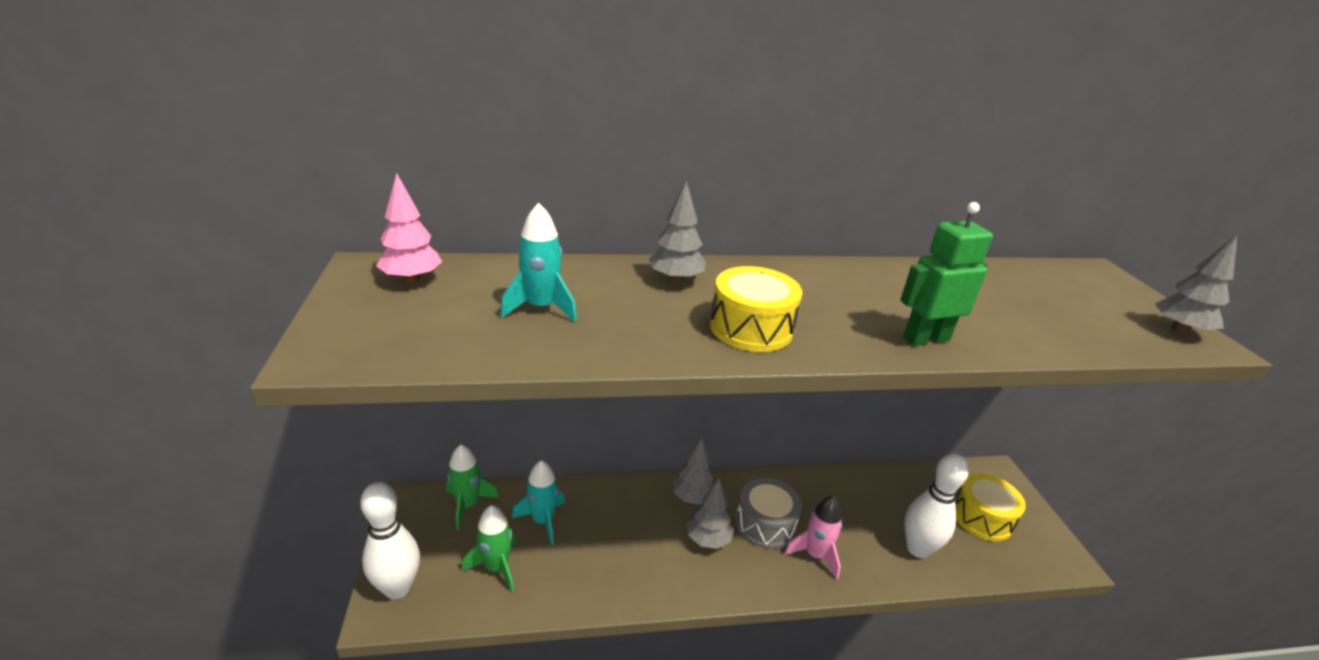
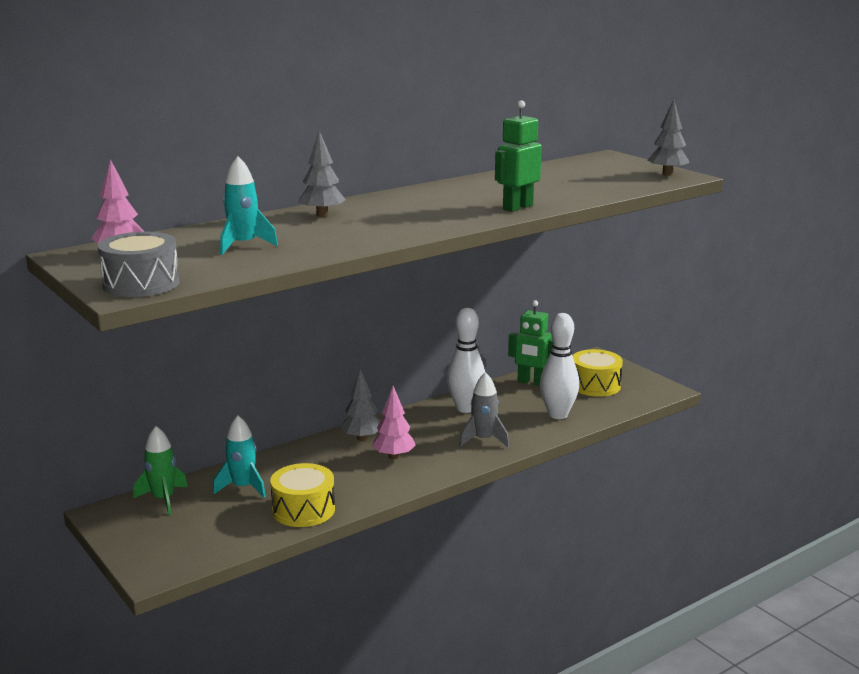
camera: 25 degrees left, 10 degrees down
(398, 588) = (152, 558): white bowling pin -> white bowling pin (465, 408)
(496, 567) = (228, 522): green rocket -> none
(708, 539) = (394, 456): grey tree -> pink tree
(751, 328) = (401, 225): yellow drum -> yellow drum (303, 510)
(765, 524) = (433, 435): grey drum -> grey drum (141, 284)
(815, 555) = (483, 440): pink rocket -> grey rocket
(909, 484) = (531, 382): none -> green robot

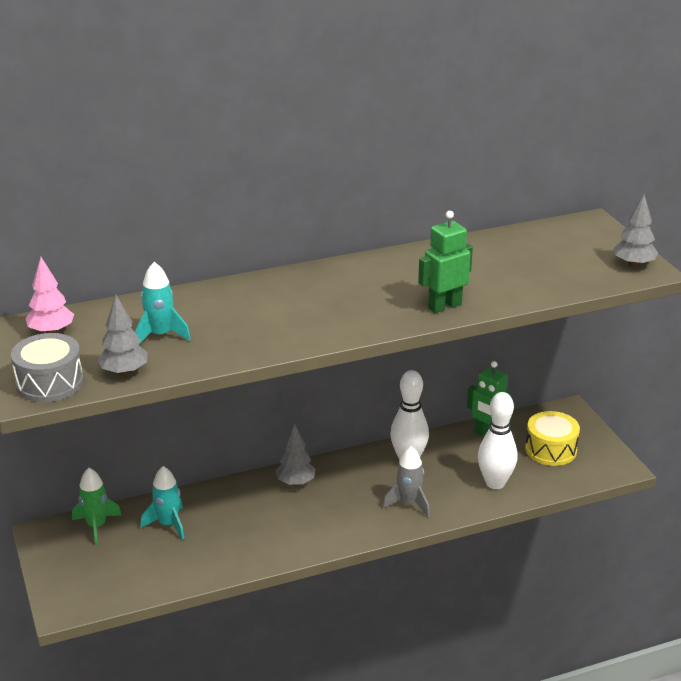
camera: 15 degrees right, 10 degrees up
(303, 510) = (211, 561): yellow drum -> none
(322, 215) = (253, 294): grey tree -> grey tree (124, 372)
(394, 456) = (316, 510): pink tree -> none

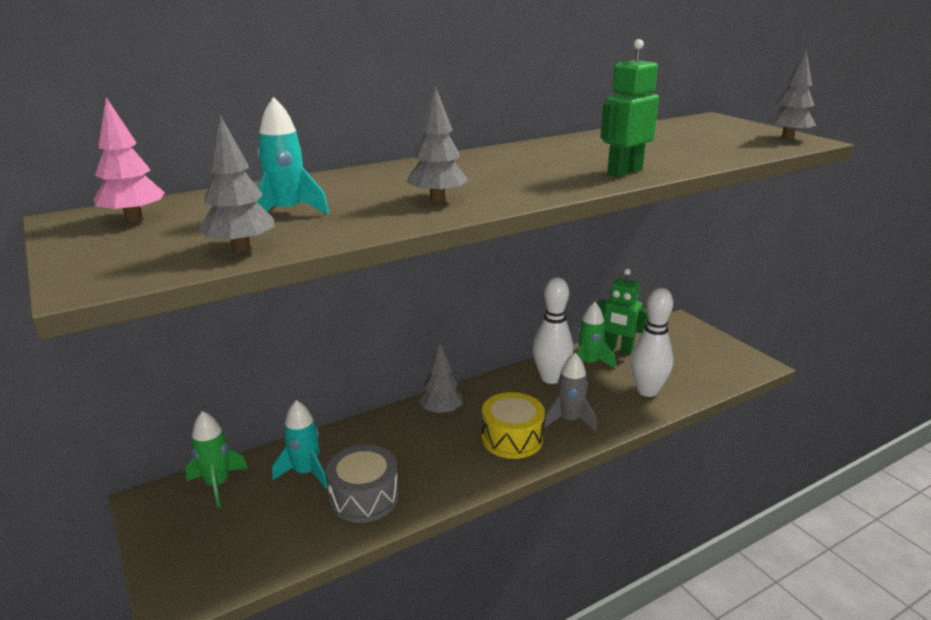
camera: 10 degrees left, 5 degrees down
(50, 383) = (125, 266): grey drum -> grey drum (364, 497)
(276, 329) = (437, 199): none -> grey tree
(452, 448) = (588, 363): none -> green rocket
(551, 450) = (683, 356): yellow drum -> yellow drum (512, 439)

